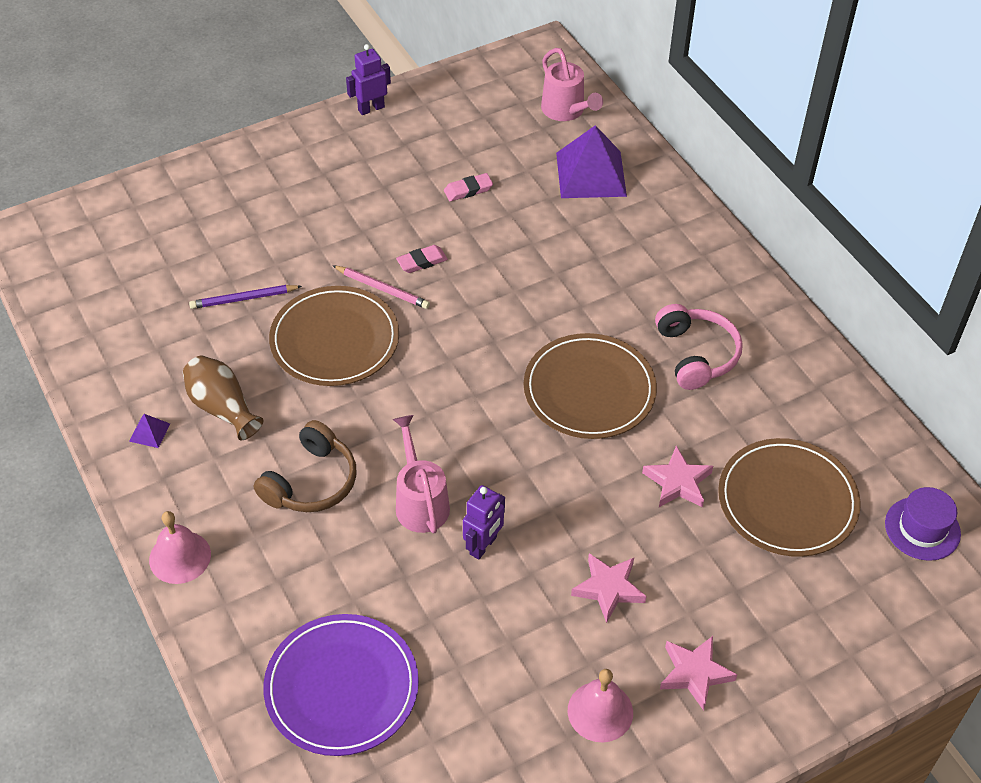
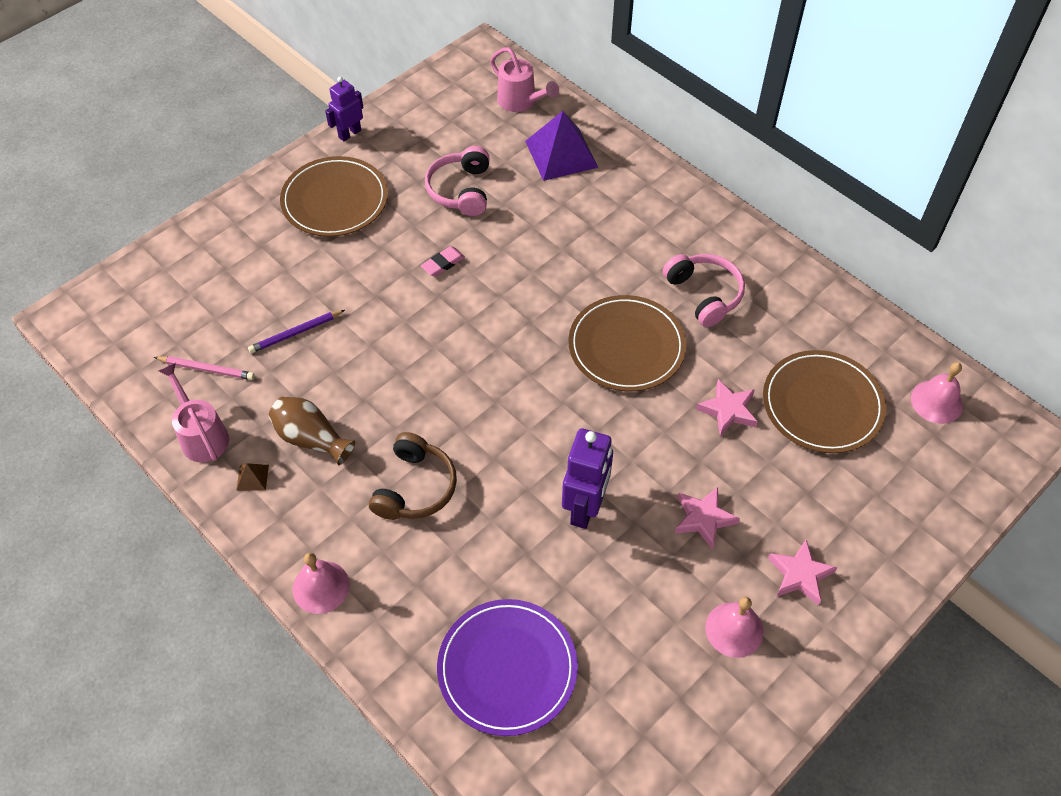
camera: 15 degrees left, 5 degrees up
(149, 432) = (252, 477): purple pyramid -> brown pyramid
(335, 340) = (391, 352): brown plate -> brown plate (335, 200)
(382, 289) = (417, 296): pink pencil -> pink pencil (206, 369)
(420, 501) = (516, 481): pink watering can -> pink watering can (201, 435)
(468, 190) = (461, 190): pink eraser -> pink headphones
(483, 546) = (585, 508): purple robot -> purple robot, size x1.57
(922, 528) = (936, 401): purple hat -> pink bell

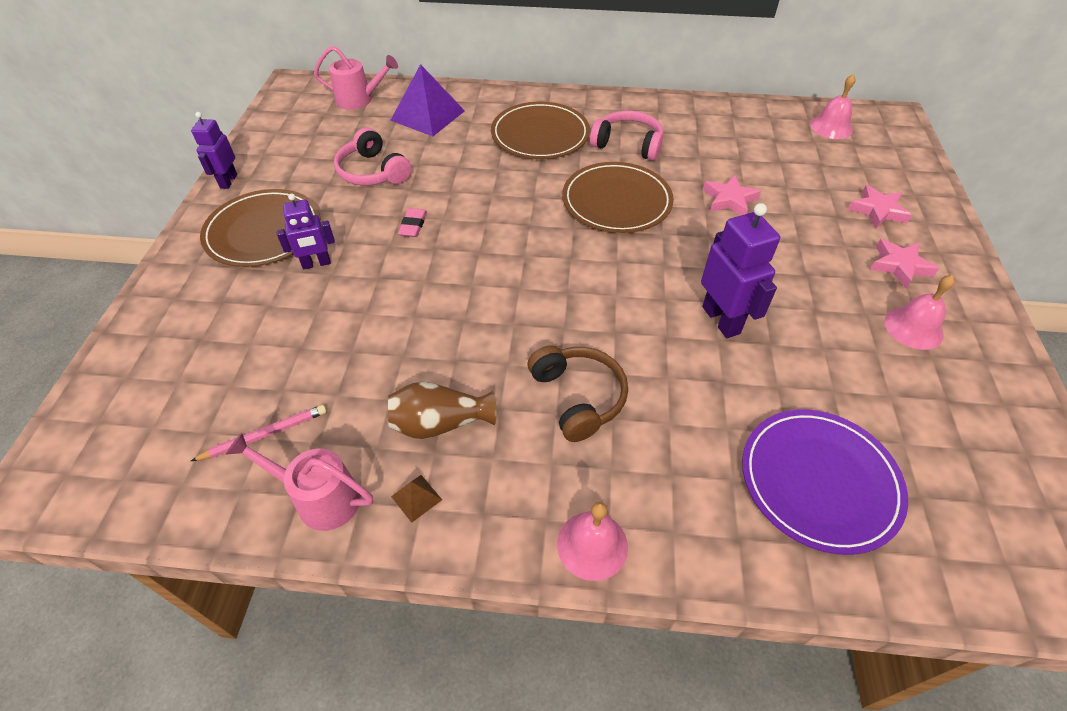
camera: 40 degrees left, 5 degrees down
(296, 333) = (331, 348): purple pencil -> none
(345, 254) = (316, 264): none -> purple robot
(703, 519) = (802, 273): pink star -> pink star (877, 210)
(822, 404) = (776, 164): brown plate -> brown plate (540, 135)

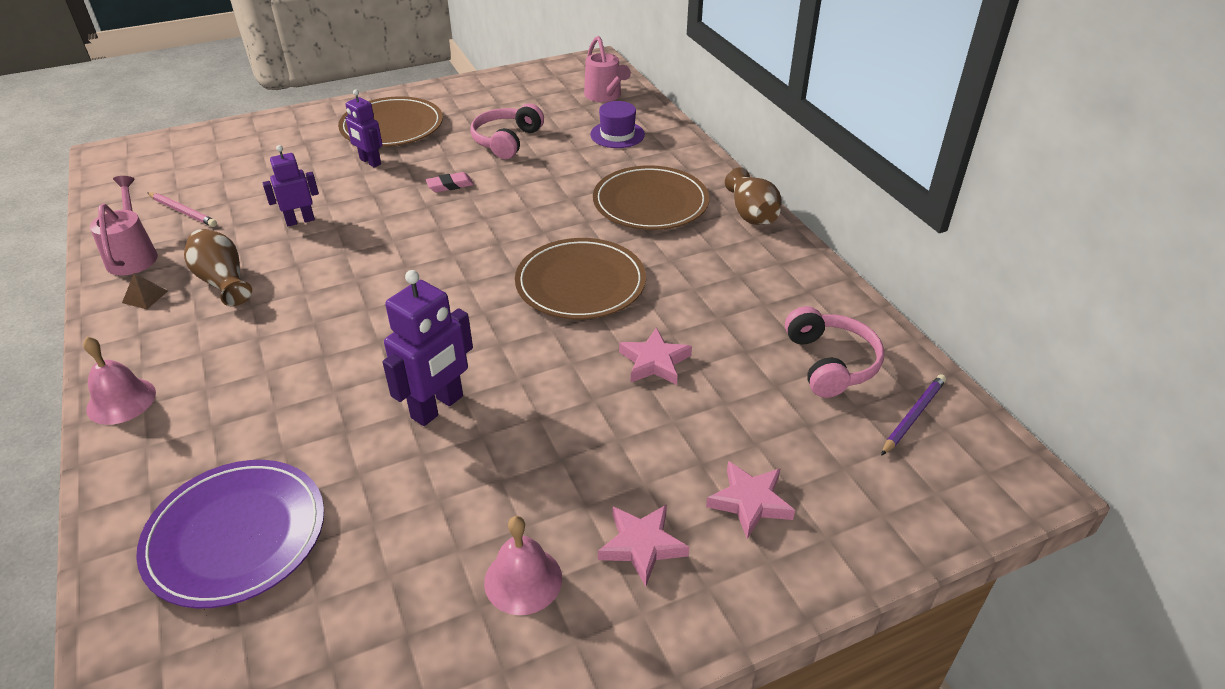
camera: 60 degrees right, 10 degrees down
(228, 181) = (440, 89): purple robot -> purple robot (300, 221)
(427, 115) = (617, 134): purple pyramid -> purple hat
(578, 397) = (282, 343): brown headphones -> none
(593, 100) = (751, 214): none -> brown vase
(628, 144) = (691, 261): pink headphones -> pink headphones (830, 363)
(831, 127) = (913, 416): pink bell -> purple pencil

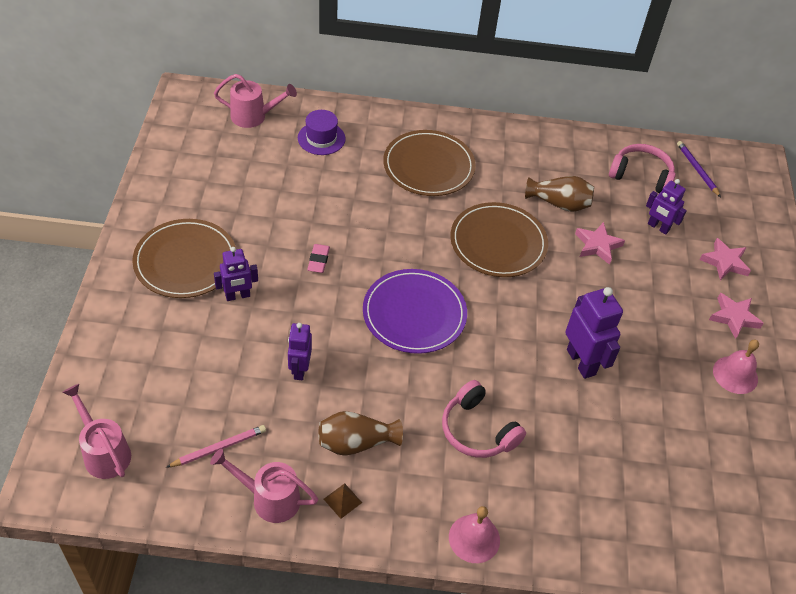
camera: 65 degrees left, 10 degrees up
(156, 163) = (103, 452): none -> pink watering can
(236, 535) = (643, 497): purple plate -> purple plate (414, 314)
(506, 141) = (276, 201): pink headphones -> pink headphones (477, 430)
(747, 408) = (658, 227): none -> purple robot
(751, 214) = (478, 128): brown vase -> brown vase (559, 203)

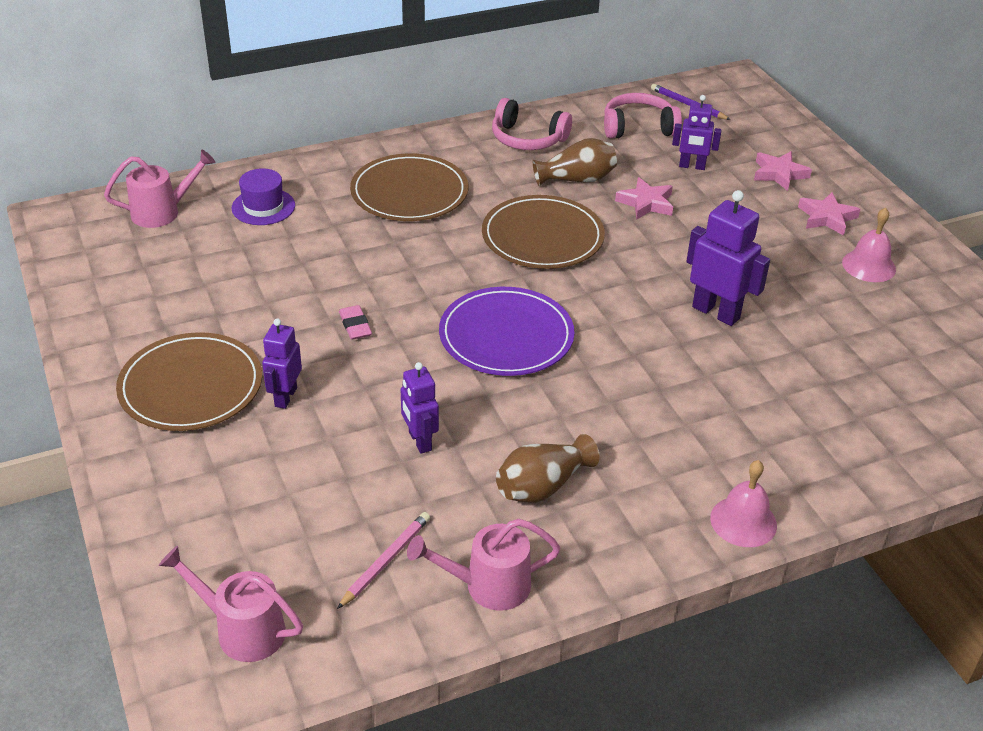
camera: 25 degrees left, 10 degrees down
(238, 296) = (285, 397): purple robot -> purple robot turned 150 degrees clockwise
(342, 500) = (573, 549): brown pyramid -> none
(477, 430) = (663, 418): pink headphones -> pink headphones (527, 139)

